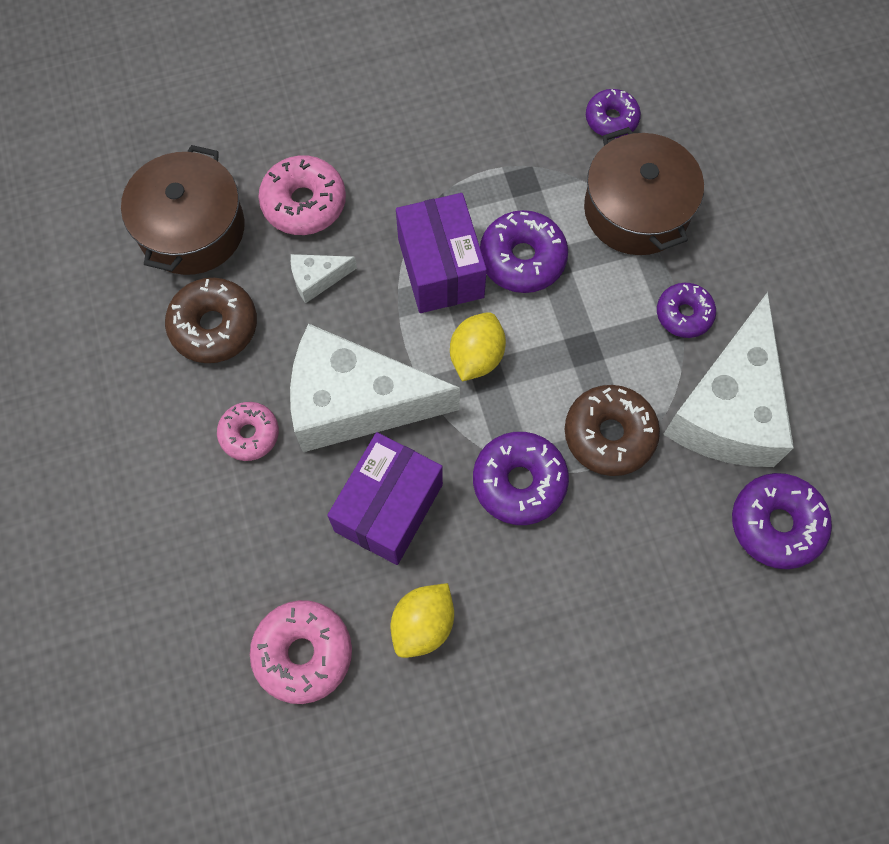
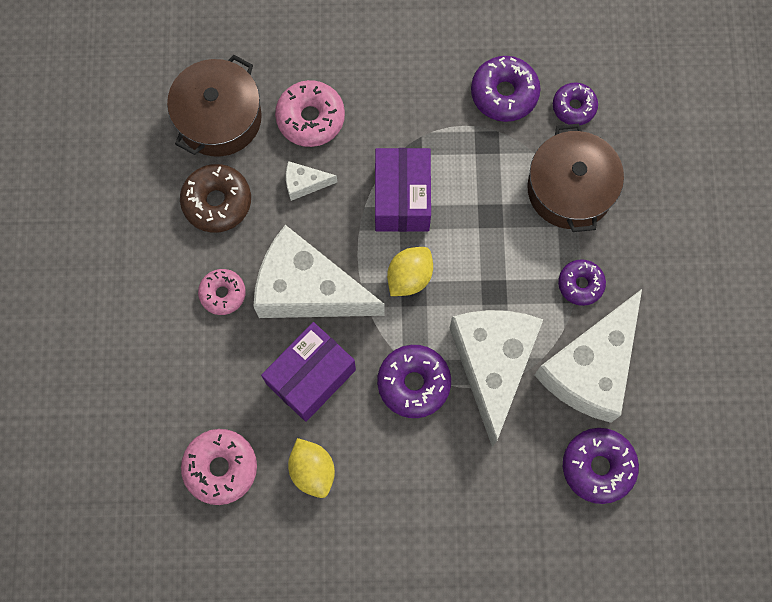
camera: 15 degrees right, 5 degrees up
(423, 624) = (312, 470): yellow lemon -> yellow lemon turned 75 degrees counterclockwise
(522, 259) = (468, 207): purple donut -> purple donut (504, 93)
(609, 435) = (492, 365): brown donut -> white cheese

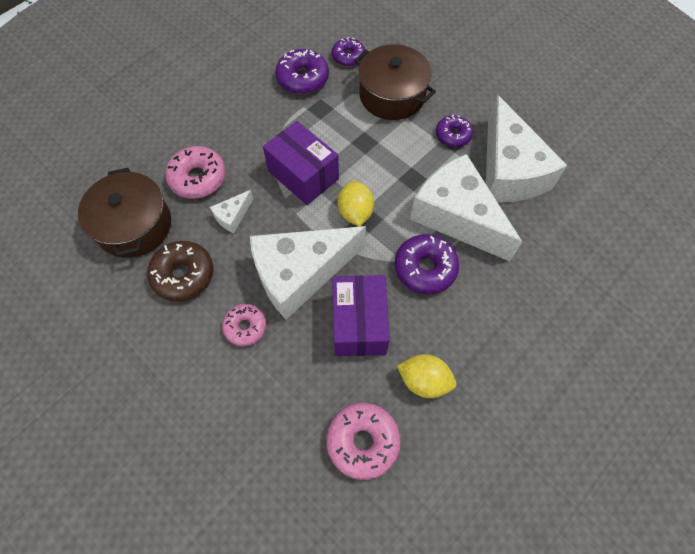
camera: 45 degrees left, 10 degrees down
(598, 467) = (574, 217): purple donut -> none

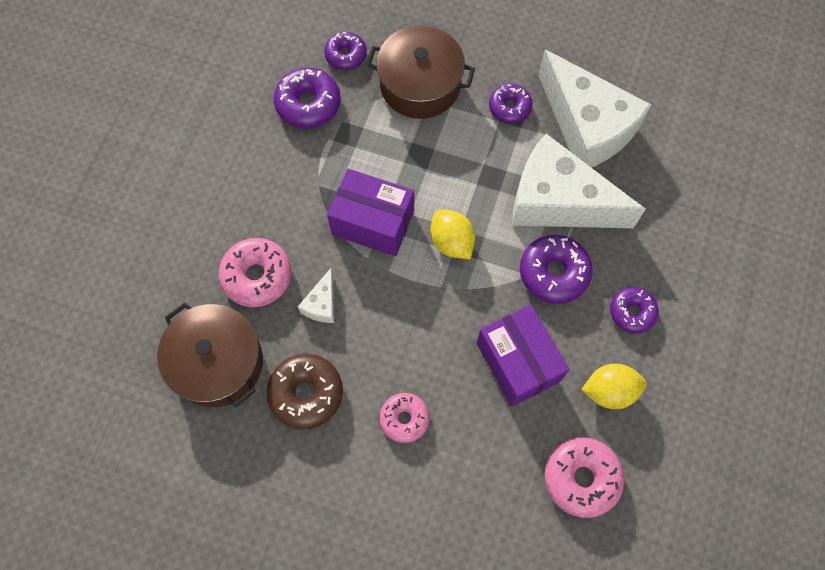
camera: 25 degrees left, 5 degrees up
(300, 274) = (430, 336): white cheese -> none
(476, 326) = (632, 312): none -> purple donut

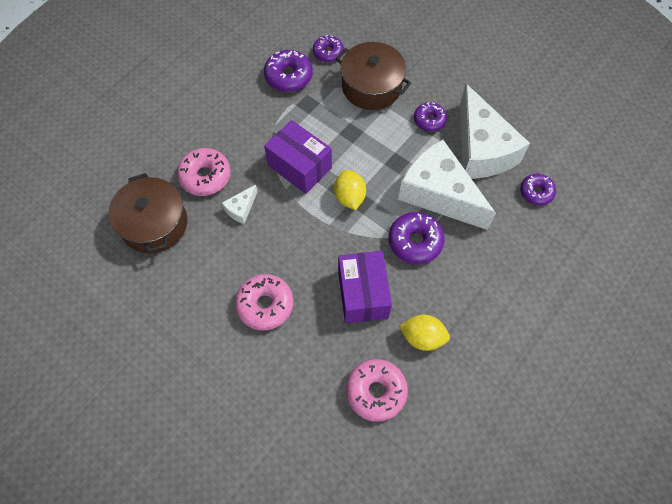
camera: 20 degrees right, 5 degrees down
(306, 393) = (204, 264): brown donut -> none
(404, 419) = (265, 305): pink donut -> pink donut, size x1.53
(632, 312) = (462, 288): purple donut -> purple donut (536, 192)

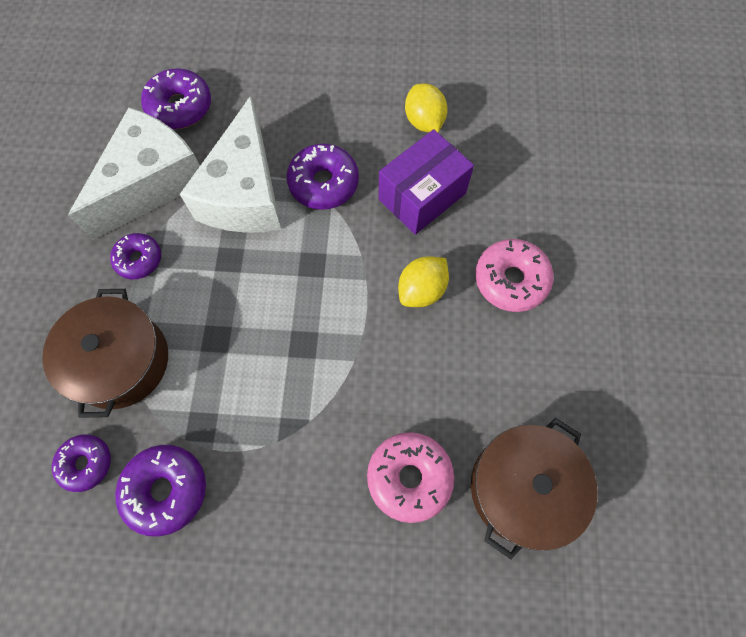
camera: 125 degrees left, 5 degrees up
(241, 209) = (420, 393): white cheese -> none
(299, 166) = (310, 366): purple box -> none
(349, 197) = (314, 281): yellow lemon -> yellow lemon (421, 290)
(376, 392) = (507, 129): pink donut -> none
(536, 192) = (180, 107): purple donut -> purple donut, size x1.53

